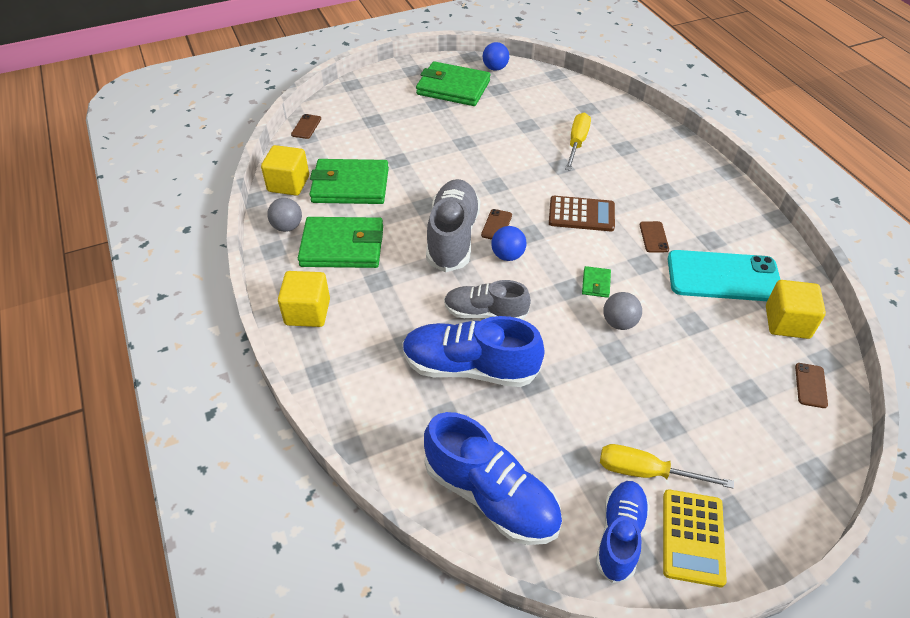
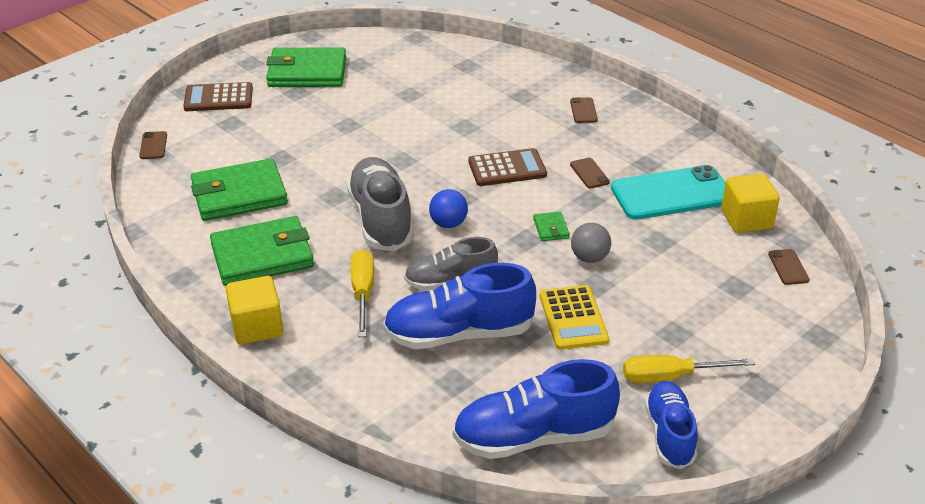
camera: 20 degrees left, 10 degrees down
(287, 227) = (187, 251): grey ball -> none
(288, 184) = (164, 208): yellow cube -> none
(374, 96) = (218, 98): none -> brown calculator
(491, 495) = (534, 436): blue shoe -> blue shoe turned 150 degrees clockwise
(495, 68) = (345, 43): blue ball -> none
(496, 225) = (423, 198): brown phone -> brown phone (583, 110)
(576, 143) = (470, 101): yellow screwdriver -> yellow screwdriver (362, 293)
(692, 537) = (734, 417): yellow calculator -> yellow calculator (573, 318)

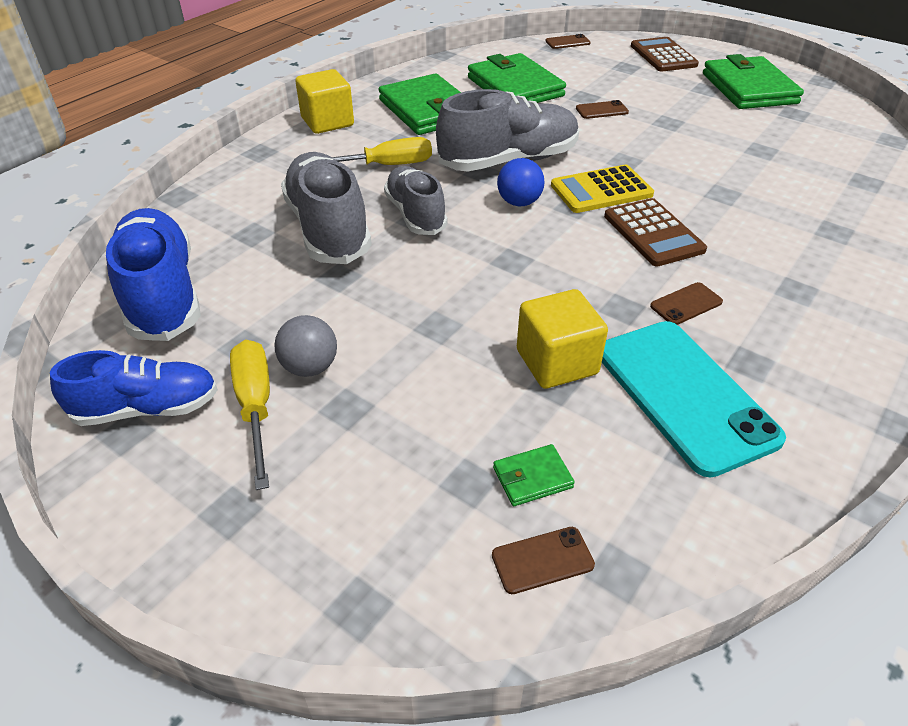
camera: 80 degrees right, 5 degrees up
(459, 334) = (328, 229): blue shoe -> grey shoe
(551, 228) = (541, 278): green wallet -> green wallet (532, 478)
(573, 318) = (365, 310): yellow calculator -> yellow calculator (601, 190)
(583, 110) = (845, 288): brown phone -> brown phone (601, 110)
(589, 258) = (491, 316): grey ball -> grey ball (310, 367)
(746, 219) = (660, 496): yellow cube -> yellow cube (557, 362)

